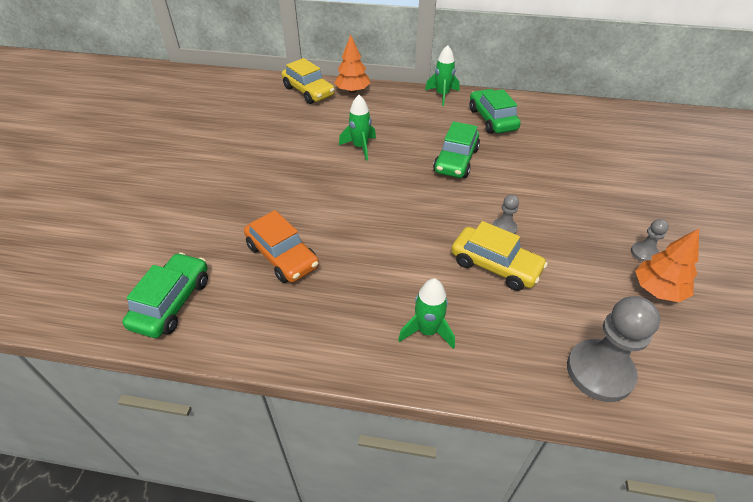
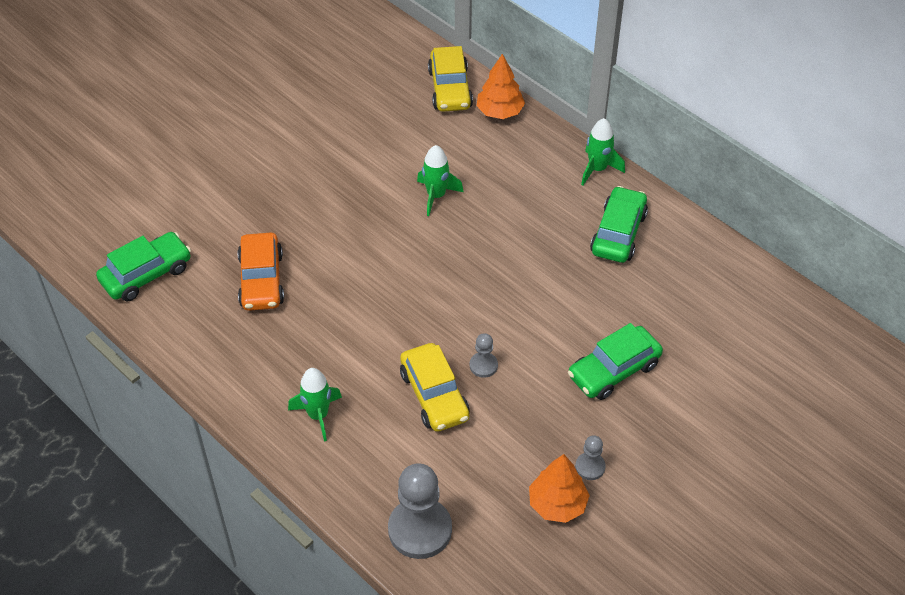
camera: 35 degrees right, 5 degrees up
(456, 160) = (519, 265): green car -> green car (614, 370)

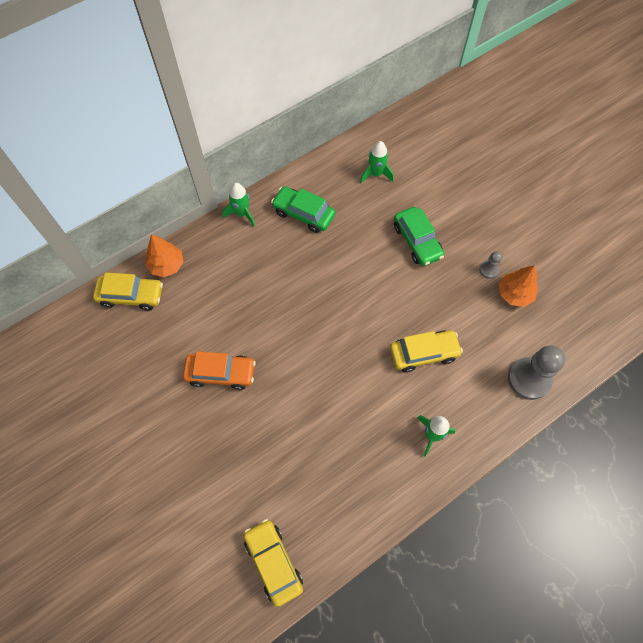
camera: 80 degrees left, 15 degrees up
(146, 274) = (273, 562): green car -> yellow car
(261, 280) = (298, 465): orange car -> orange car (221, 373)
(436, 196) = (241, 323): green rocket -> green rocket (376, 174)
(483, 365) = (403, 318): grey pawn -> none

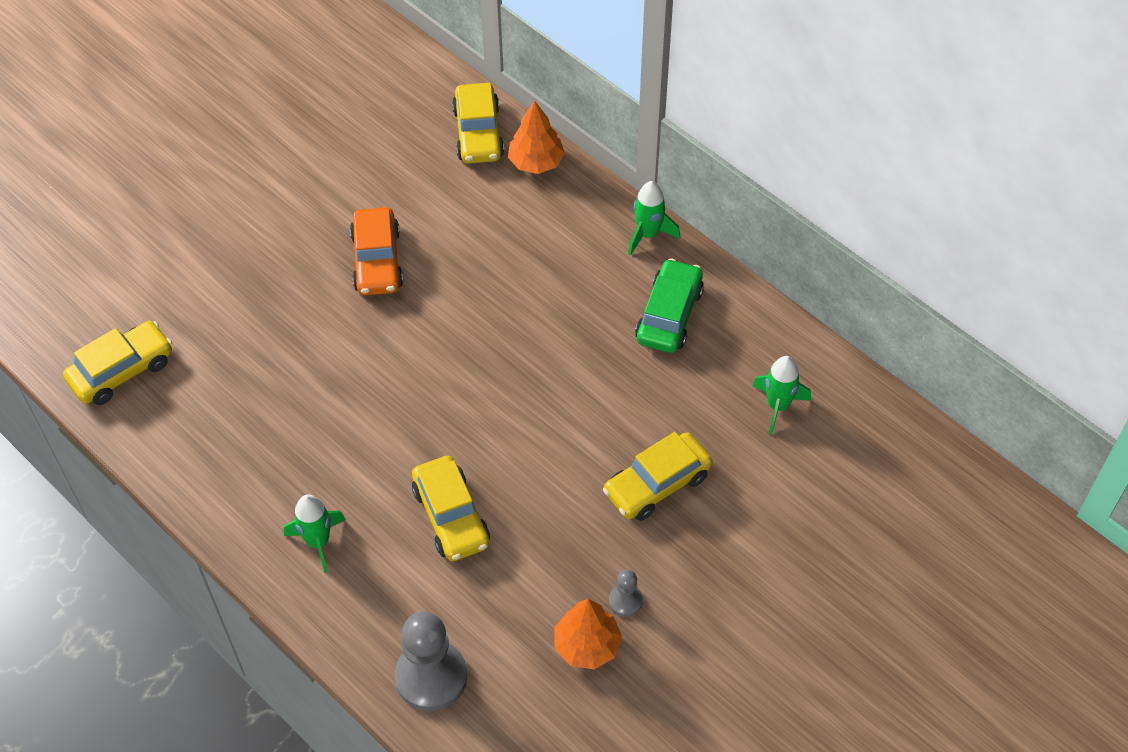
camera: 80 degrees right, 10 degrees down
(417, 241) = (657, 484): green car -> yellow car

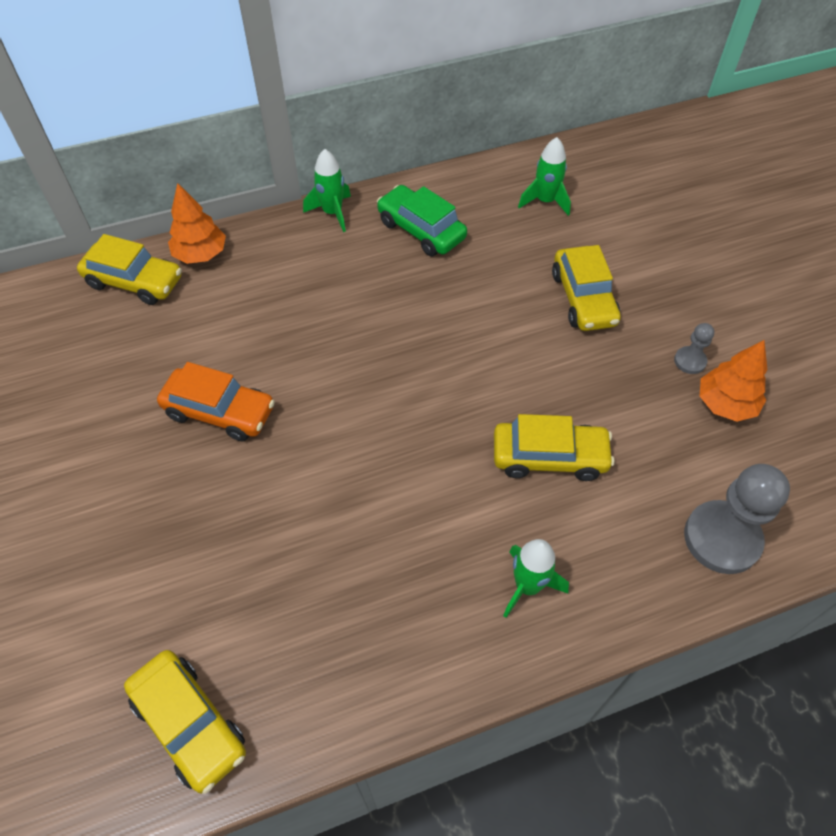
camera: 65 degrees left, 0 degrees up
(122, 371) = (190, 723): yellow car -> yellow car turned 150 degrees clockwise

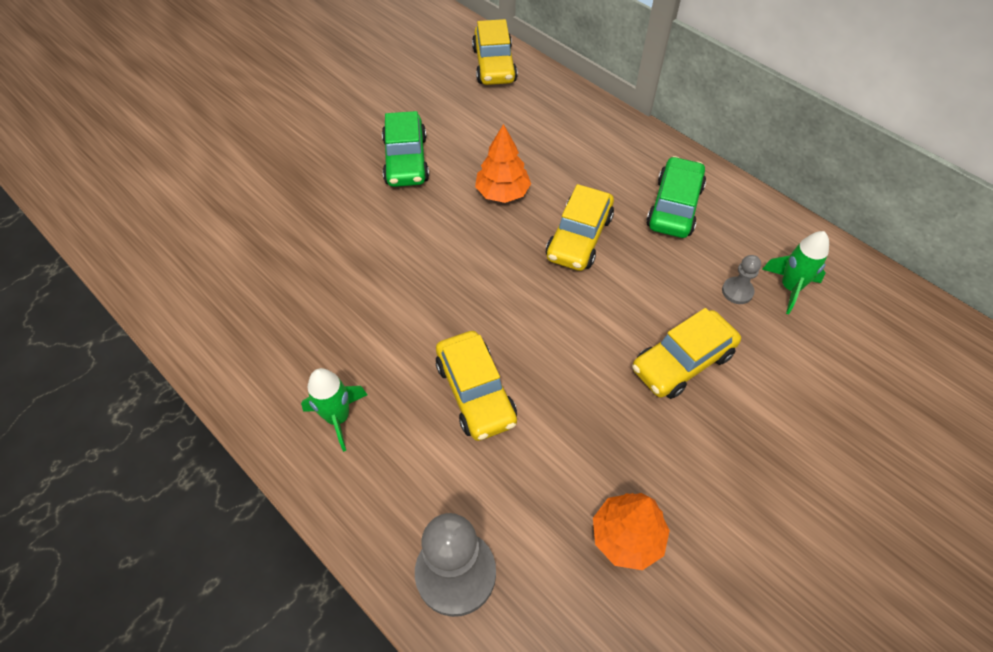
camera: 65 degrees right, 0 degrees up
(190, 723) = (162, 250): yellow car -> yellow car (579, 237)
(200, 254) = (544, 86): orange tree -> orange tree (502, 193)
(220, 411) = (406, 160): orange car -> green car
(332, 213) = (647, 141): green rocket -> none
(690, 361) = (663, 485): grey pawn -> grey pawn (737, 291)

